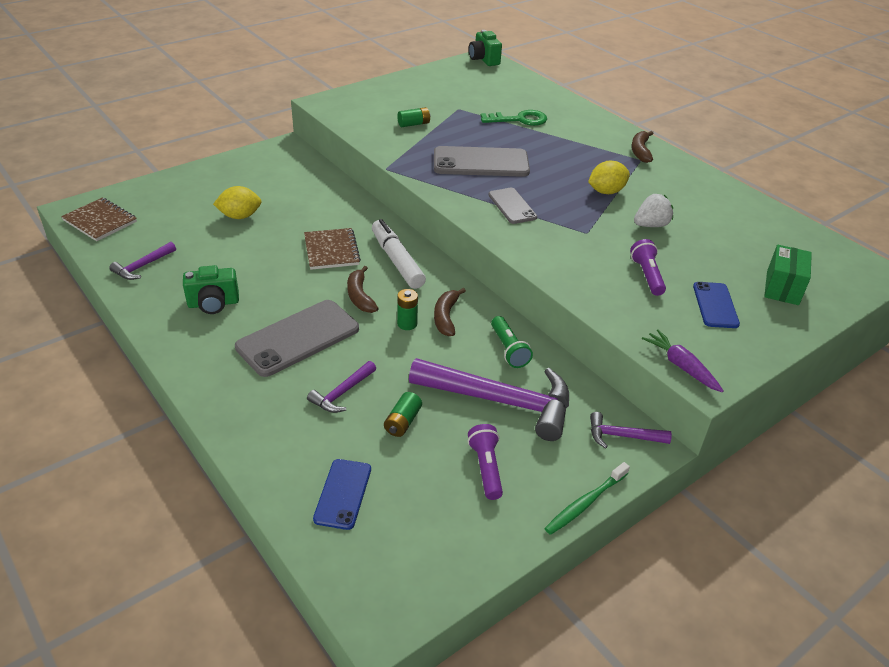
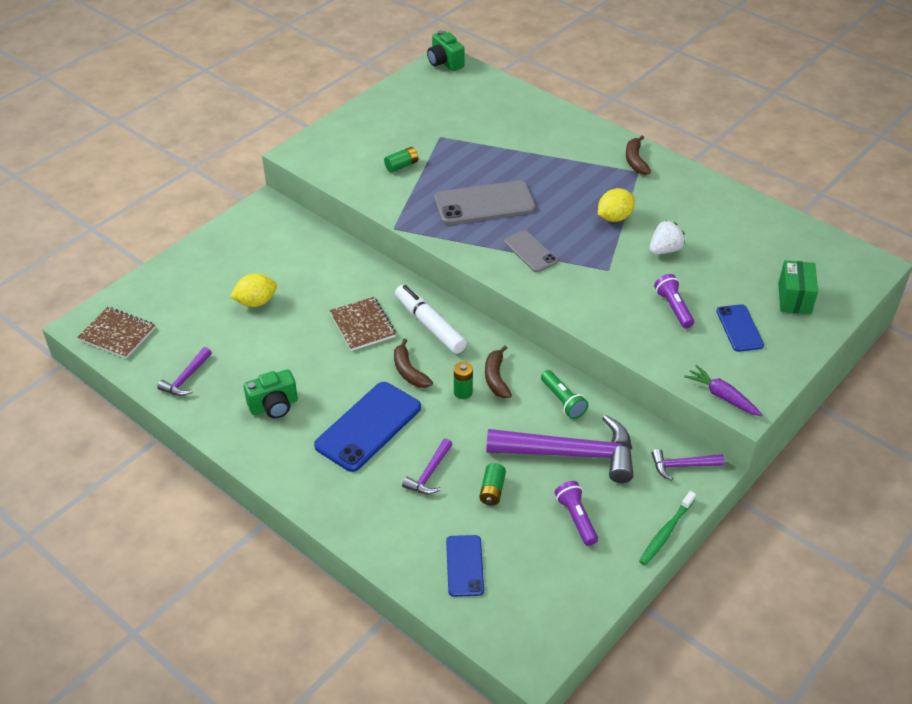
camera: 10 degrees left, 5 degrees up
(298, 338) = (368, 426): grey phone -> blue phone
(519, 120) = (506, 140): green key -> none

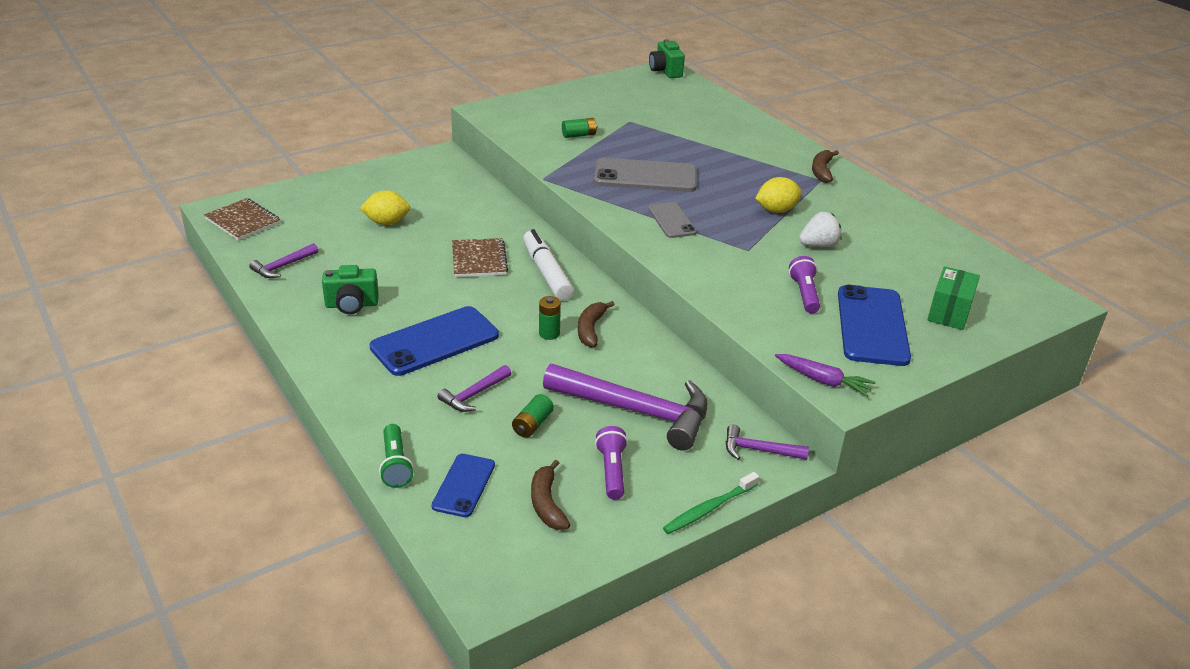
camera: 15 degrees right, 10 degrees down
(409, 371) = (503, 305): brown banana -> brown banana (547, 503)
(563, 401) = (652, 363): green flashlight -> green flashlight (395, 465)
(722, 396) = (823, 381): purple carrot -> purple carrot turned 150 degrees clockwise
(739, 328) = (872, 325): blue phone -> blue phone, size x1.74

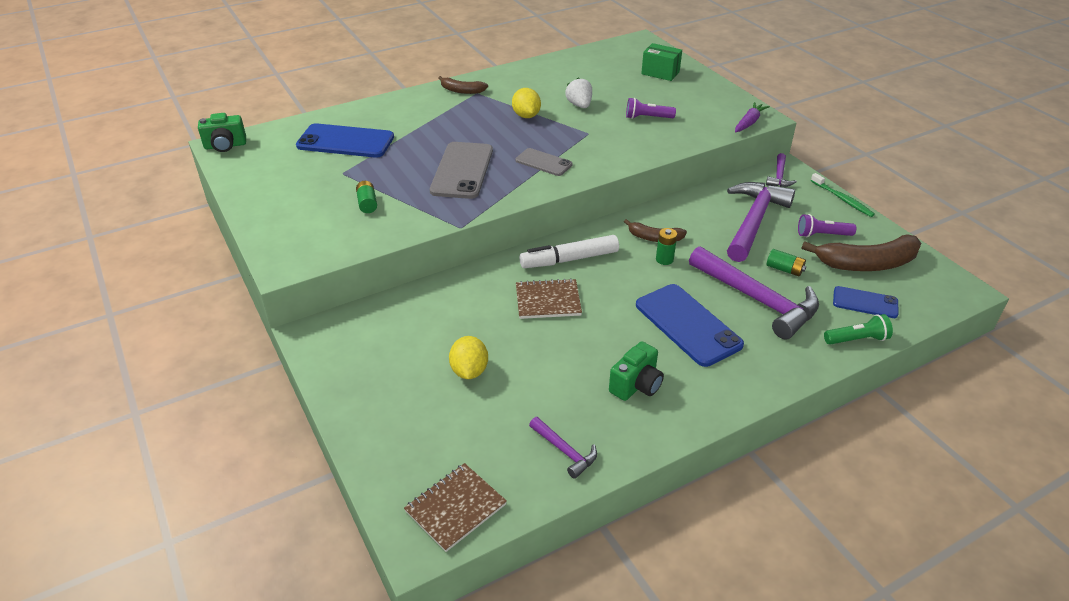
camera: 85 degrees left, 5 degrees up
(352, 305) = (636, 385): green camera -> green camera turned 45 degrees clockwise
(474, 394) = (757, 300): purple hammer -> purple hammer, size x2.11
(547, 503) = (867, 264): brown banana -> brown banana, size x1.82
(672, 220) = (543, 162): grey phone -> grey phone turned 45 degrees clockwise
(872, 325) = (681, 99): blue phone -> blue phone (345, 141)

